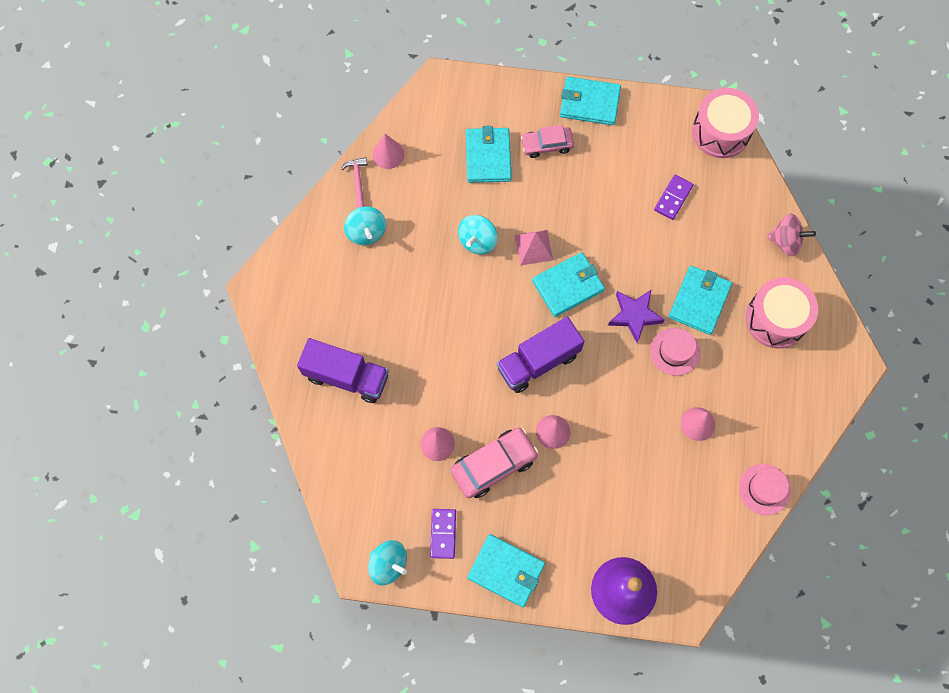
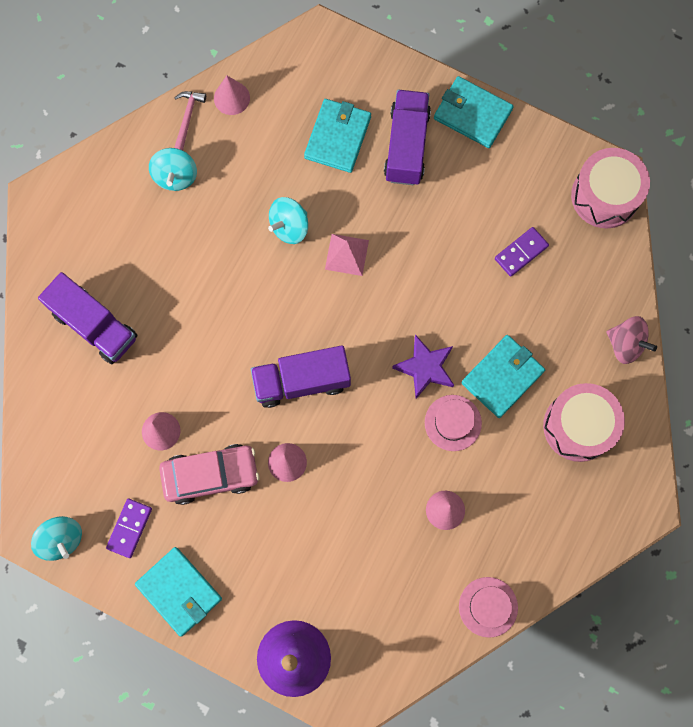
camera: 20 degrees right, 5 degrees up
(547, 145) = (406, 146): pink car -> purple truck
(568, 286) = (367, 310): turquoise wallet -> none

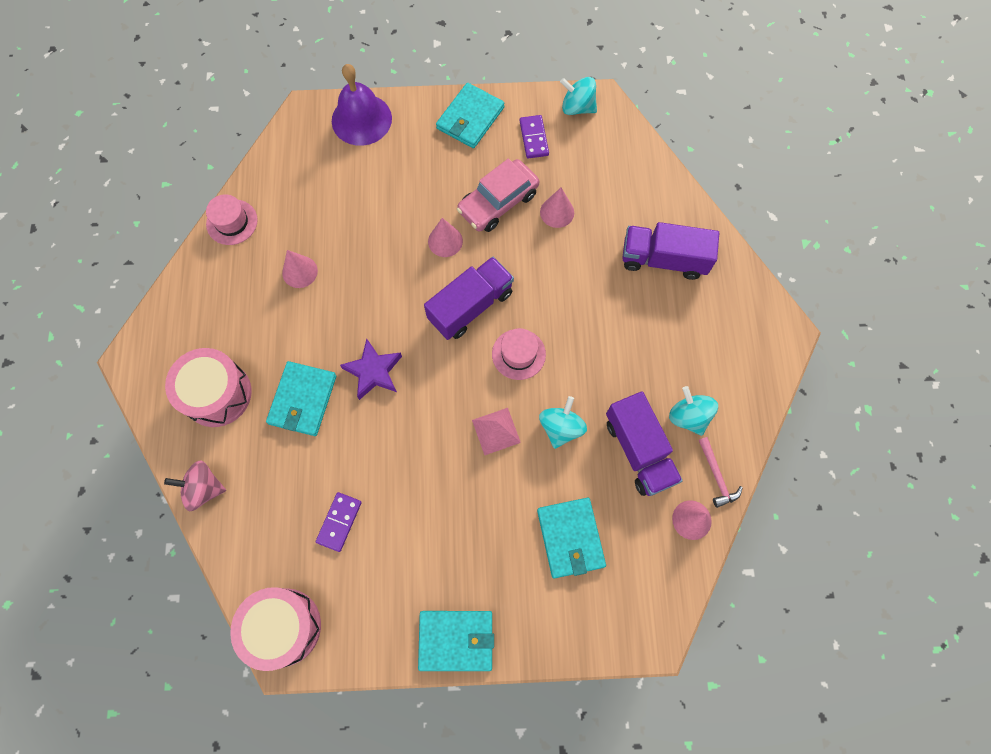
camera: 150 degrees right, 5 degrees down
(179, 591) = (470, 118): turquoise wallet -> turquoise wallet turned 75 degrees counterclockwise
(406, 146) = (501, 567): purple truck -> purple truck (639, 450)
(453, 423) = (327, 340): pink hat -> pink hat (518, 354)

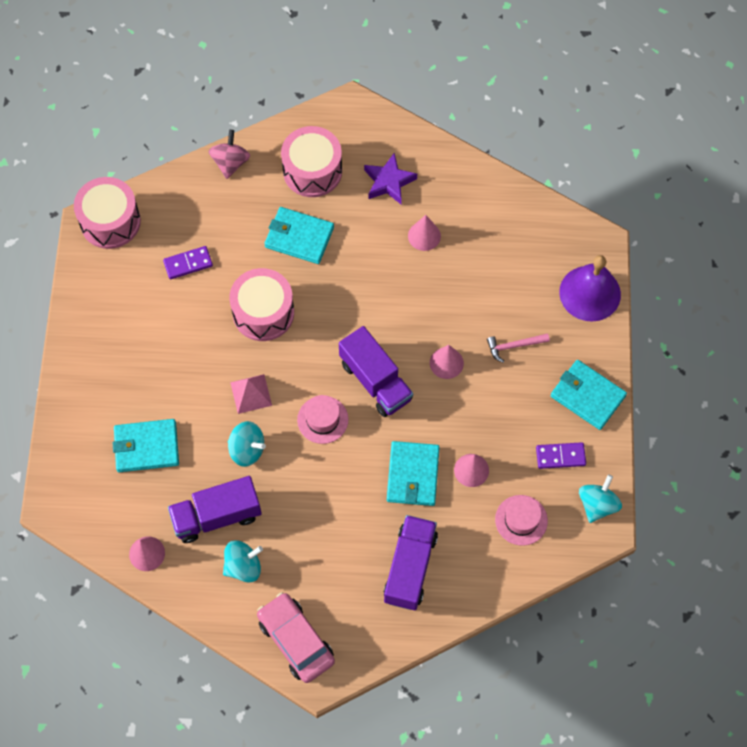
camera: 95 degrees right, 5 degrees down
(232, 222) = (480, 179): pink hat -> pink hat (521, 520)
(339, 522) = (188, 263): purple domino -> purple domino turned 45 degrees counterclockwise
(373, 371) = (319, 295): purple star -> purple star (389, 182)
(398, 428) = (263, 313): none -> pink drum
(456, 640) = (78, 348): turquoise wallet -> turquoise wallet (413, 475)
(498, 202) = (486, 415): pink car -> pink car (296, 640)
(716, 476) = (183, 583): pink hammer -> pink hammer (514, 346)

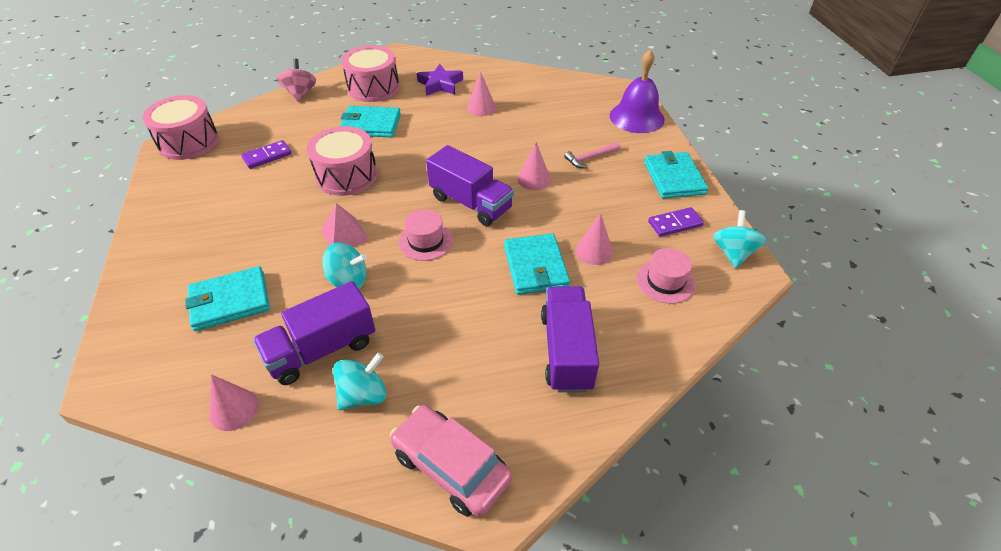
camera: 15 degrees left, 20 degrees down
(587, 396) = (674, 178): turquoise wallet -> turquoise wallet turned 60 degrees clockwise

